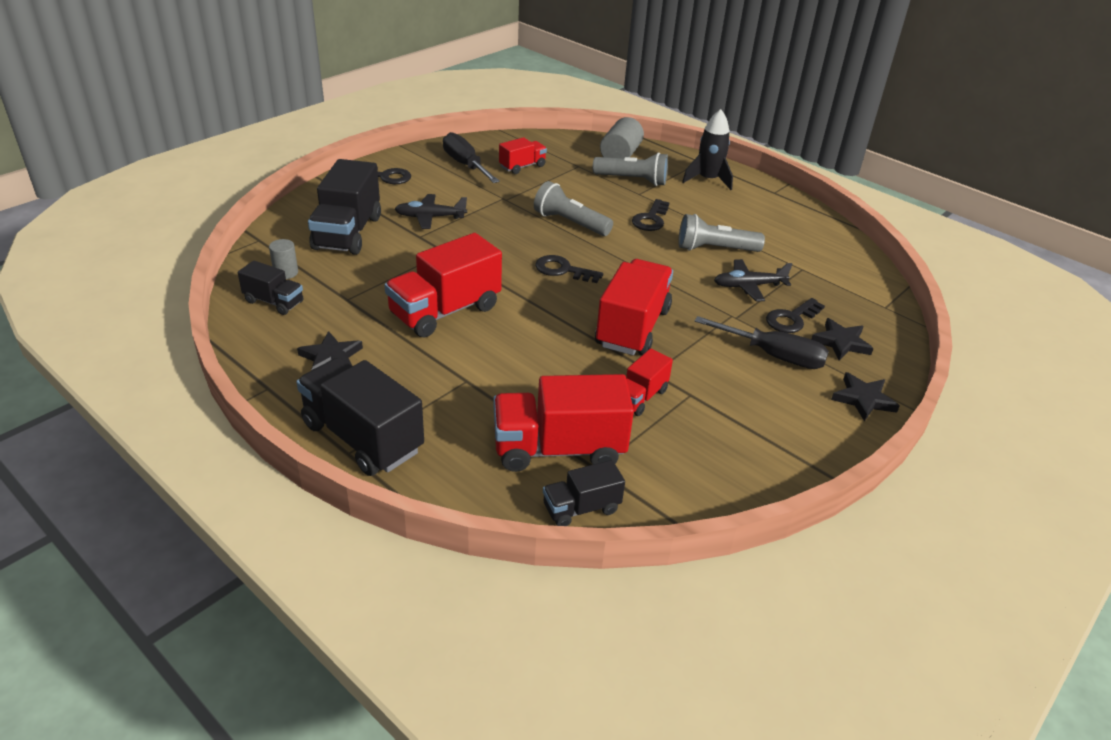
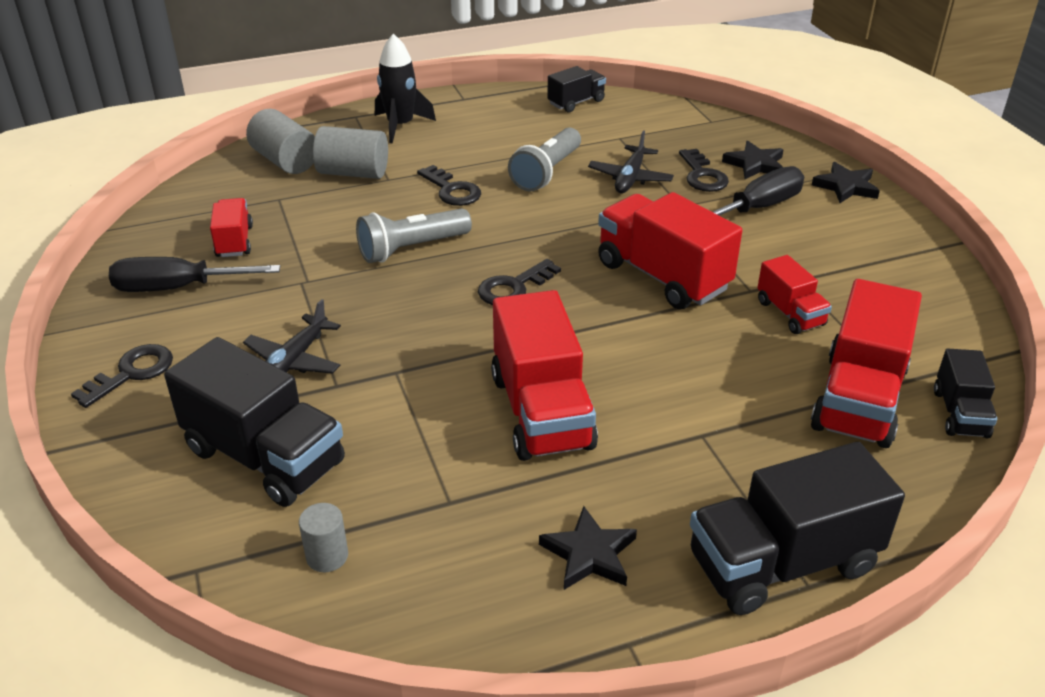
camera: 60 degrees left, 0 degrees up
(274, 302) = (402, 589): black truck -> black truck (576, 102)
(632, 180) = (353, 173): grey flashlight -> grey cylinder

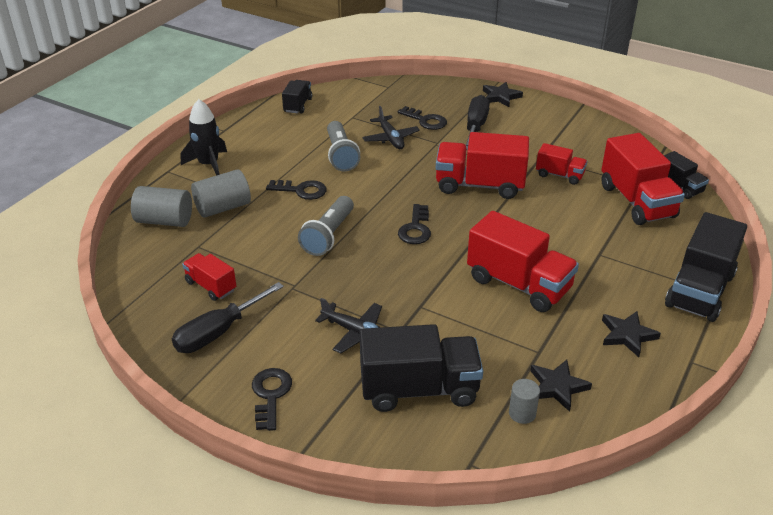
camera: 40 degrees left, 0 degrees up
(293, 361) = (357, 332): black plane -> black plane turned 45 degrees counterclockwise
(755, 164) = (443, 103): black star -> black star (557, 387)

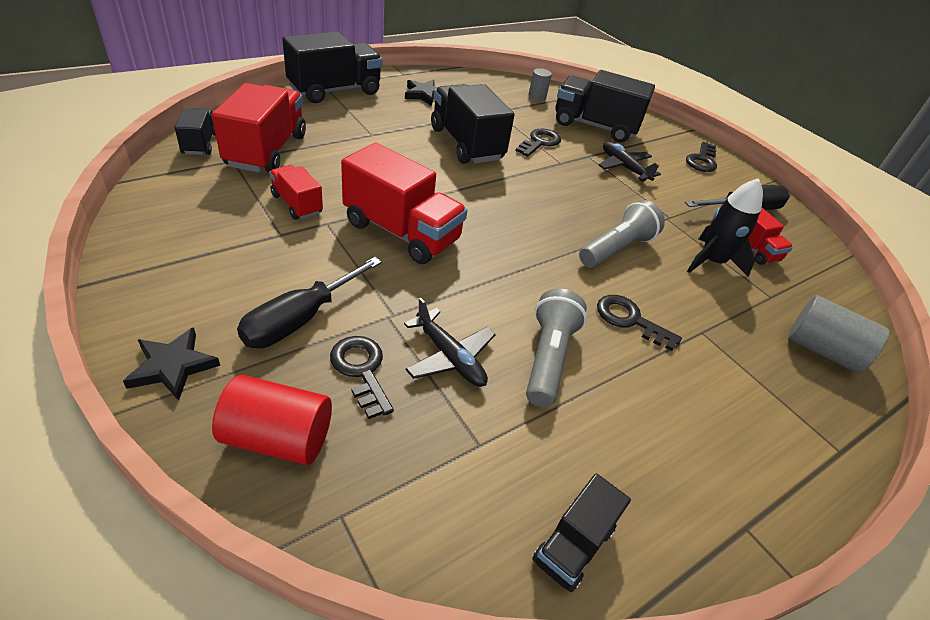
camera: 160 degrees left, 5 degrees up
(209, 164) = (770, 435): black rocket -> black rocket (711, 262)
(223, 207) = (742, 338): grey cylinder -> none
(391, 138) = (450, 357): black plane -> black plane turned 135 degrees clockwise
(415, 229) = (518, 218): black key -> black key (540, 142)
(433, 94) = (278, 438): none -> red cylinder
(519, 284) = (466, 144): red truck -> black truck
(557, 387) = (503, 96): black star -> none

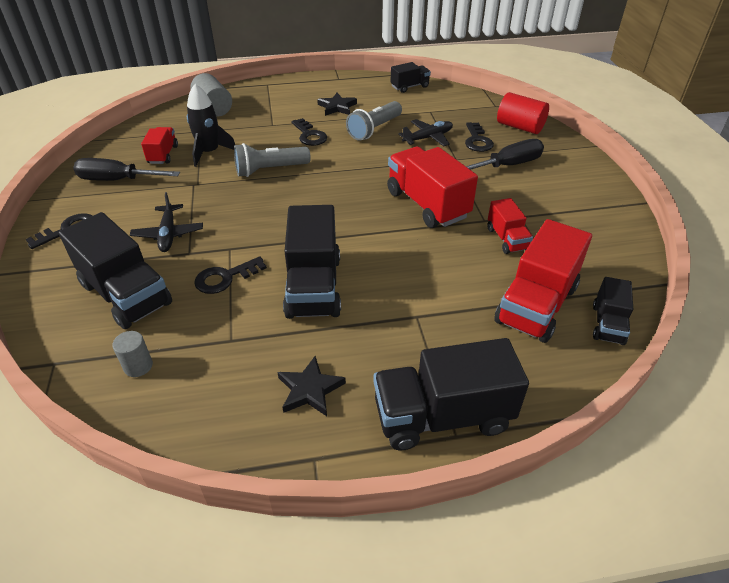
camera: 150 degrees left, 0 degrees up
(173, 366) = (574, 157): black star -> black star (337, 107)
(450, 357) = (428, 138): black plane -> black plane turned 75 degrees clockwise

